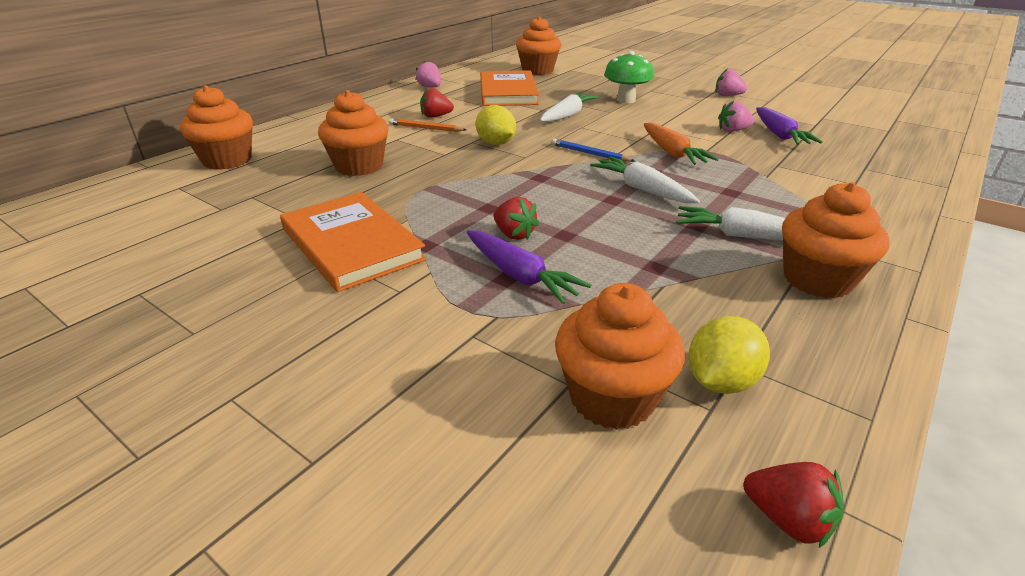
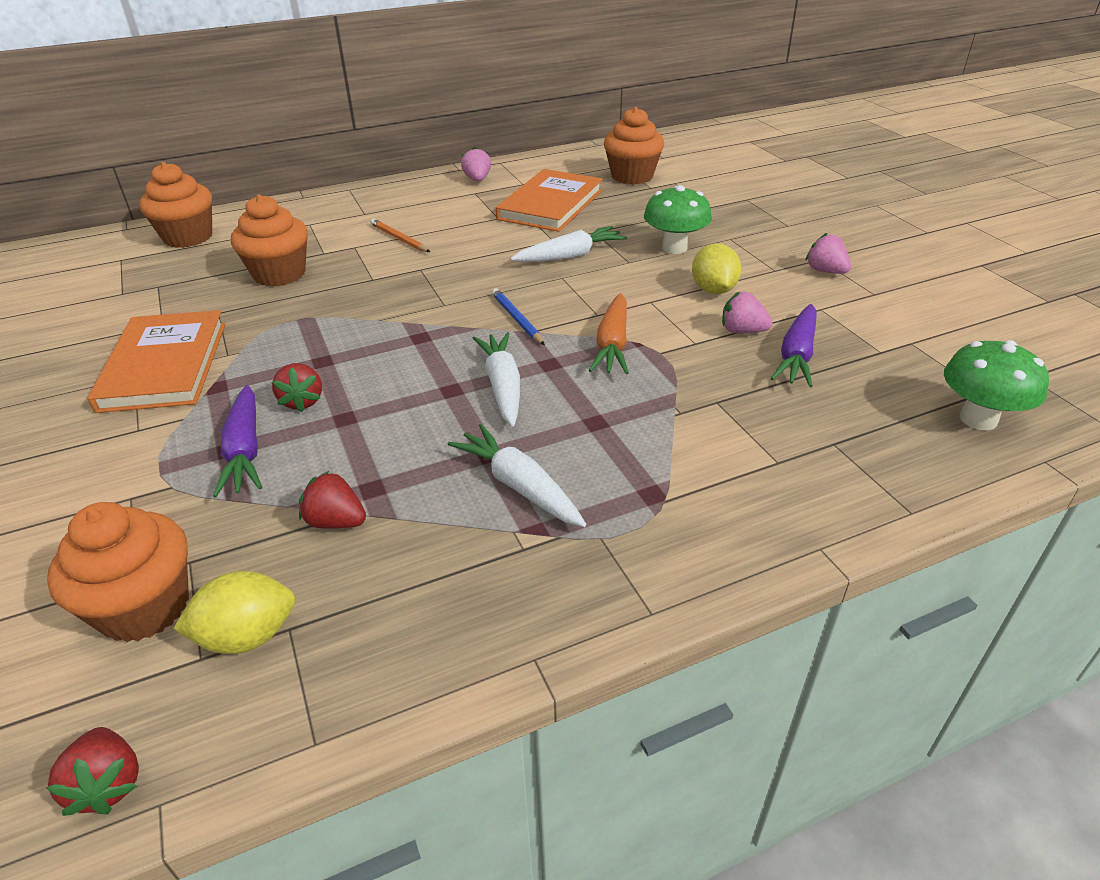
camera: 30 degrees right, 5 degrees up
(436, 116) = (429, 224): red strawberry -> red strawberry (336, 522)
(496, 143) = (439, 278): yellow lemon -> yellow lemon (713, 290)
(817, 279) = (512, 572): orange cupcake -> none
(906, 141) = (978, 419): none -> green mushroom

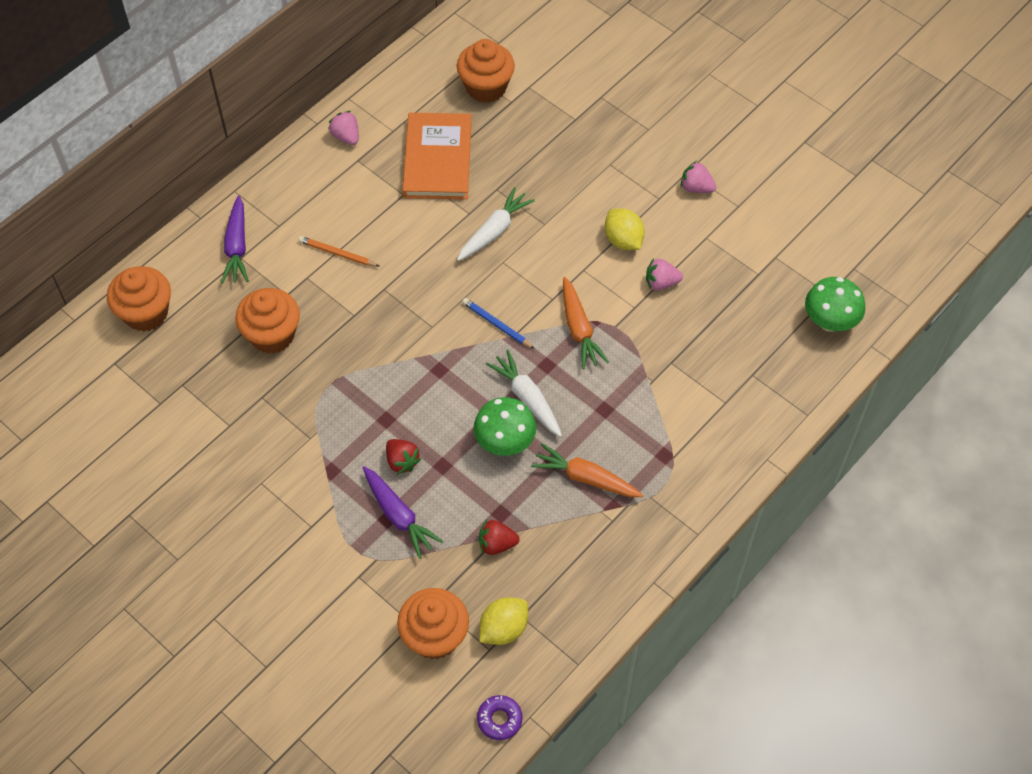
camera: 25 degrees left, 20 degrees up
(108, 784) = (499, 719): red strawberry -> purple donut
(165, 365) = (274, 465): orange book -> none
(519, 485) = (585, 478): white carrot -> orange carrot
(674, 248) = (571, 192): green mushroom -> green mushroom (505, 442)
(797, 355) = (706, 297): purple carrot -> purple carrot (237, 247)

